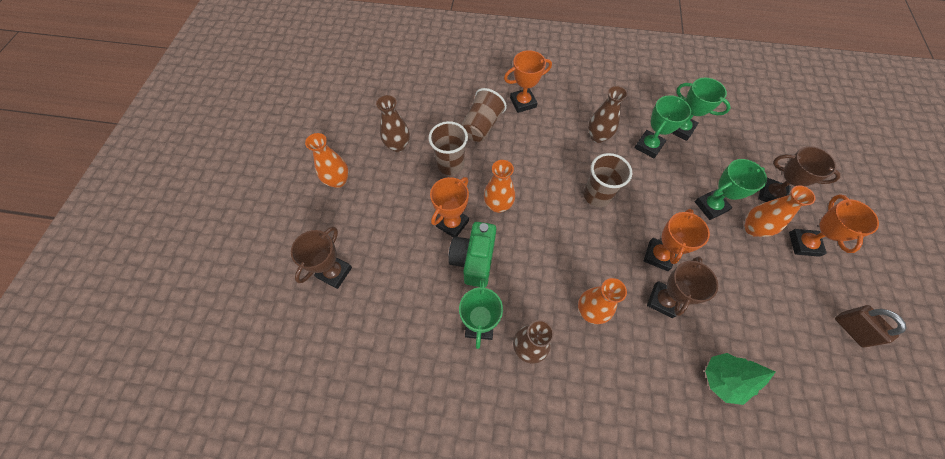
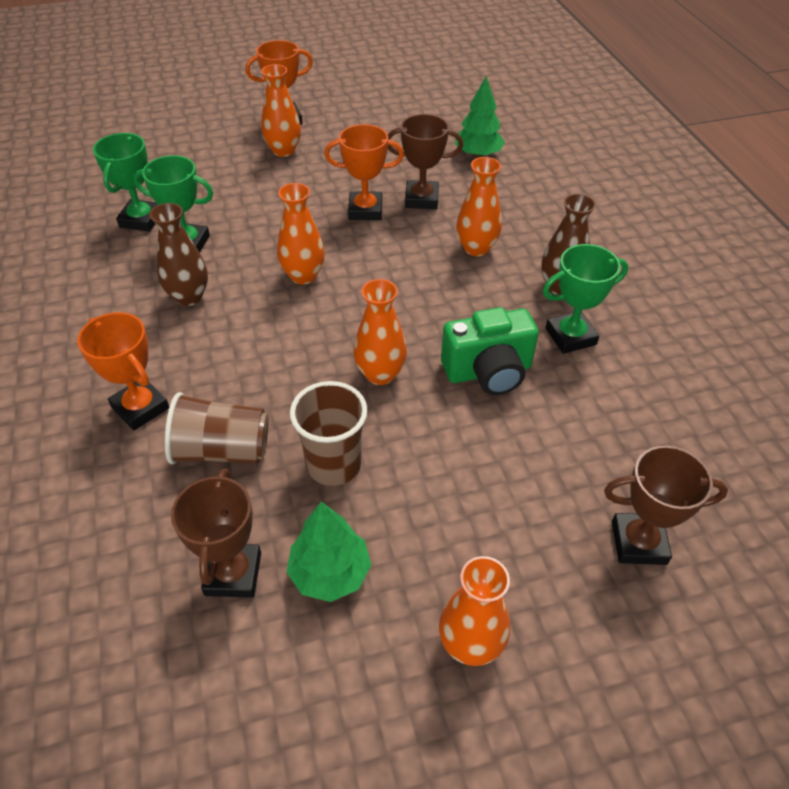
camera: 115 degrees left, 15 degrees down
(398, 145) = (330, 573): brown vase -> green tree
(452, 223) = (447, 418): orange trophy -> none
(597, 195) = (303, 276): brown cup -> orange vase
(710, 206) = (268, 181): green trophy -> none
(771, 194) = (226, 142): brown trophy -> brown trophy (233, 574)
(851, 329) = (368, 93): brown padlock -> none

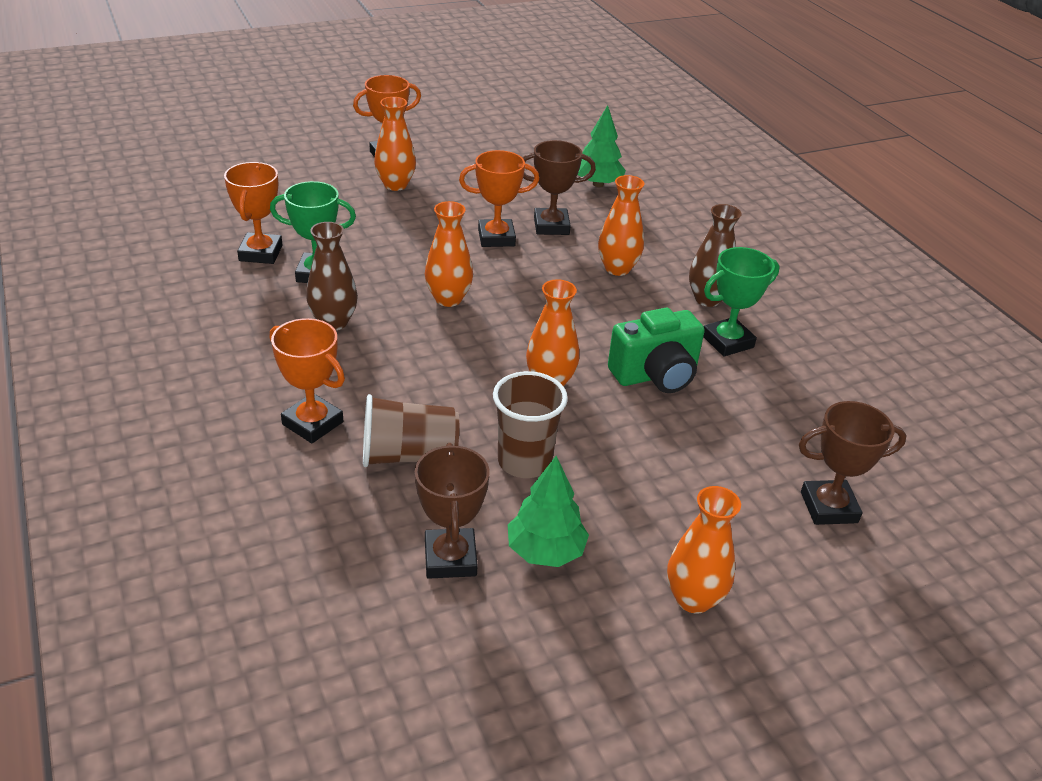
camera: 10 degrees left, 10 degrees down
(141, 220) = (260, 253): green trophy -> orange trophy

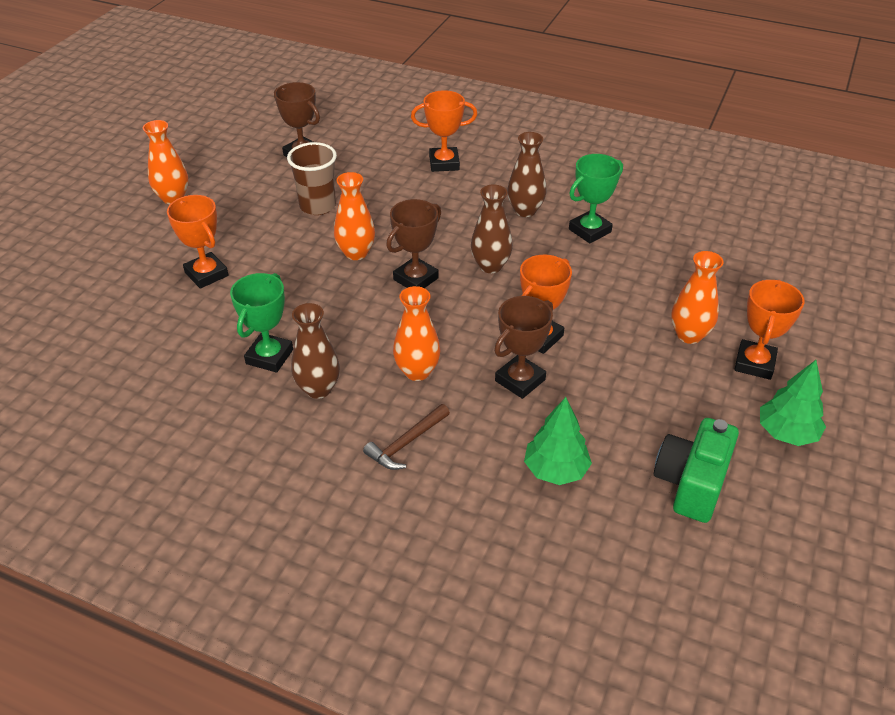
camera: 140 degrees right, 5 degrees up
(260, 253) = (645, 221): orange trophy -> orange trophy (206, 274)
(408, 455) = (378, 177): brown cup -> none
(448, 299) = (490, 266): orange vase -> brown vase
(545, 551) = (262, 178): green tree -> green tree (787, 433)
(655, 375) = (296, 297): green camera -> green camera (691, 484)
(676, 240) = (406, 443): none -> brown hammer
(828, 507) = (123, 278): brown trophy -> brown trophy (416, 279)

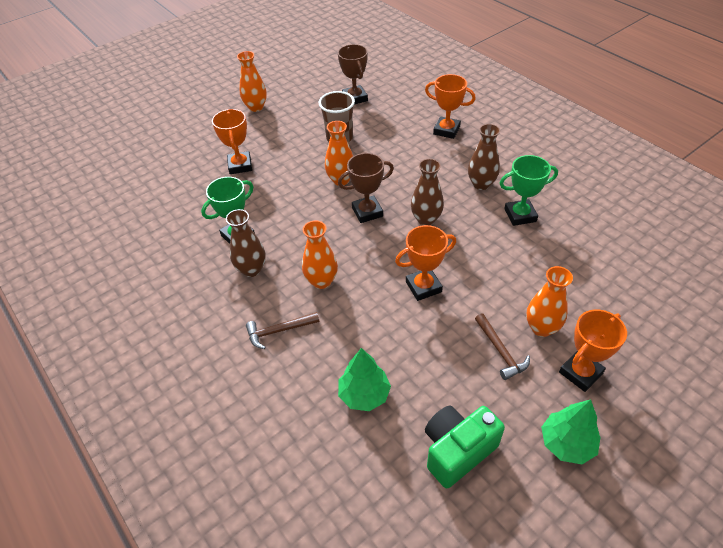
camera: 30 degrees right, 5 degrees up
(520, 380) = (386, 315): brown trophy -> none
(665, 372) = (500, 351): none -> brown hammer

